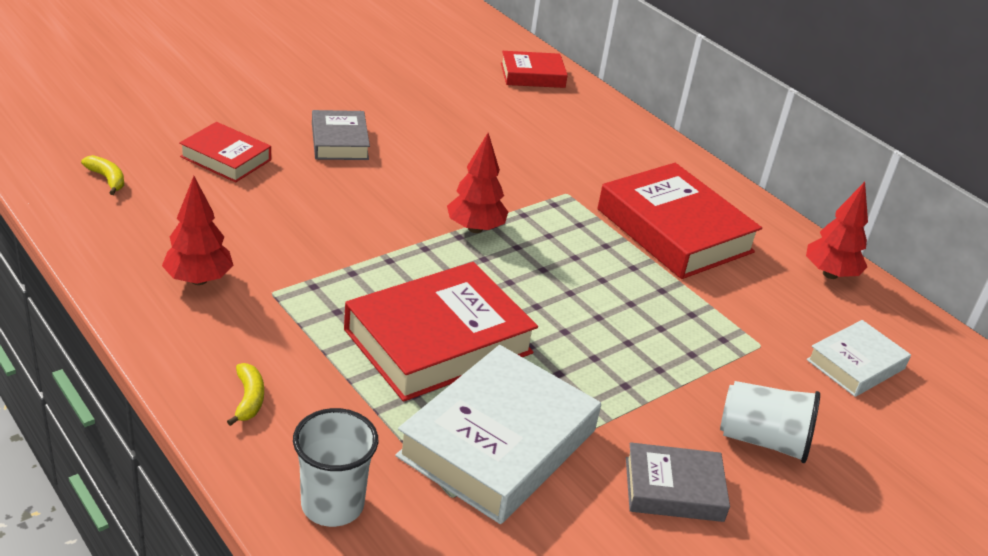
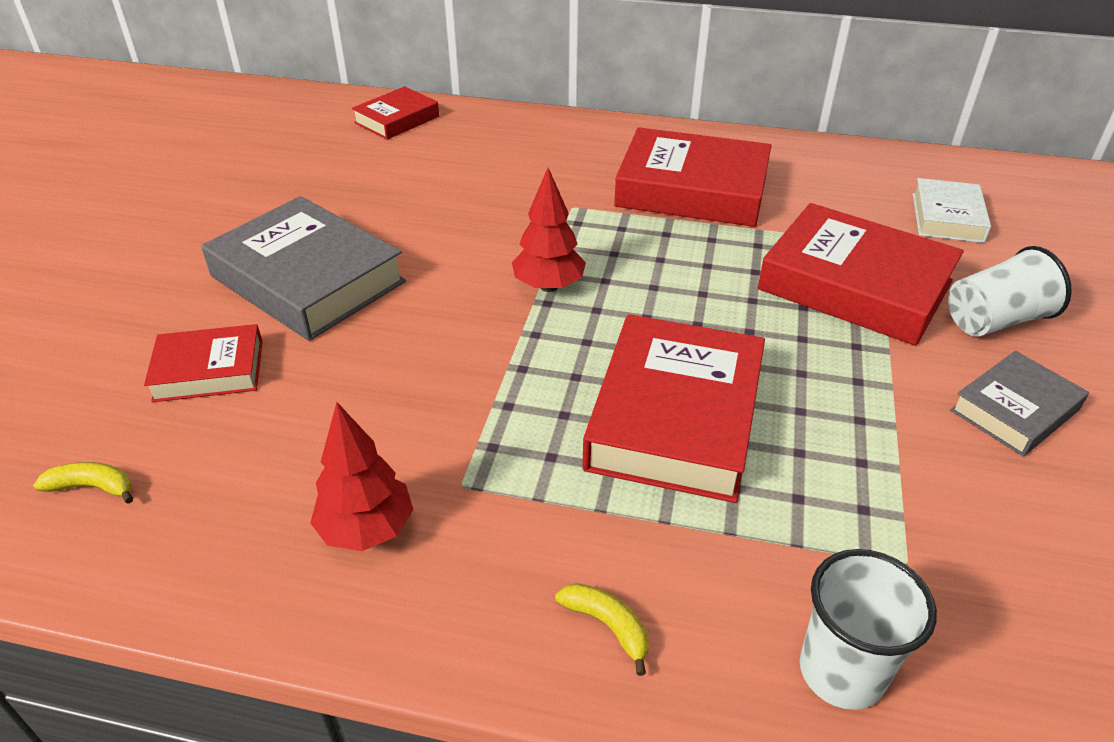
camera: 35 degrees left, 5 degrees up
(339, 141) = (307, 279): grey book -> grey book, size x1.80
(498, 443) = (859, 478): white book -> none
(691, 355) = (854, 285): none -> red book
(830, 274) = (831, 159): red tree -> none

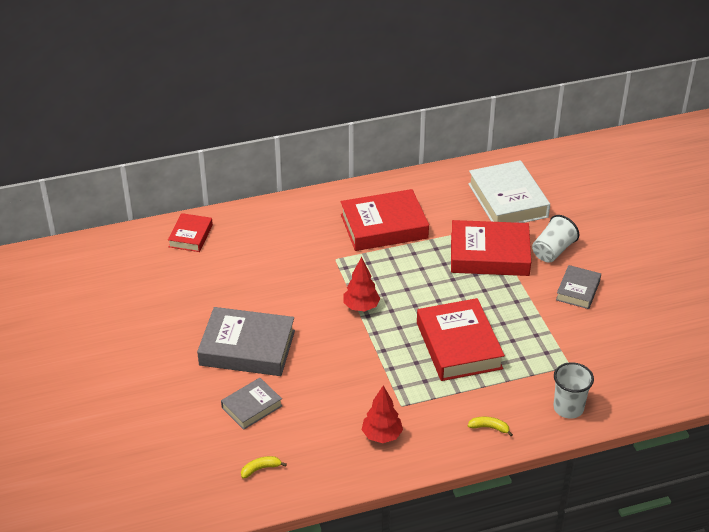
camera: 30 degrees left, 0 degrees up
(209, 370) = (252, 407): red book -> grey book
(947, 217) = (508, 200): white book -> white book, size x1.80

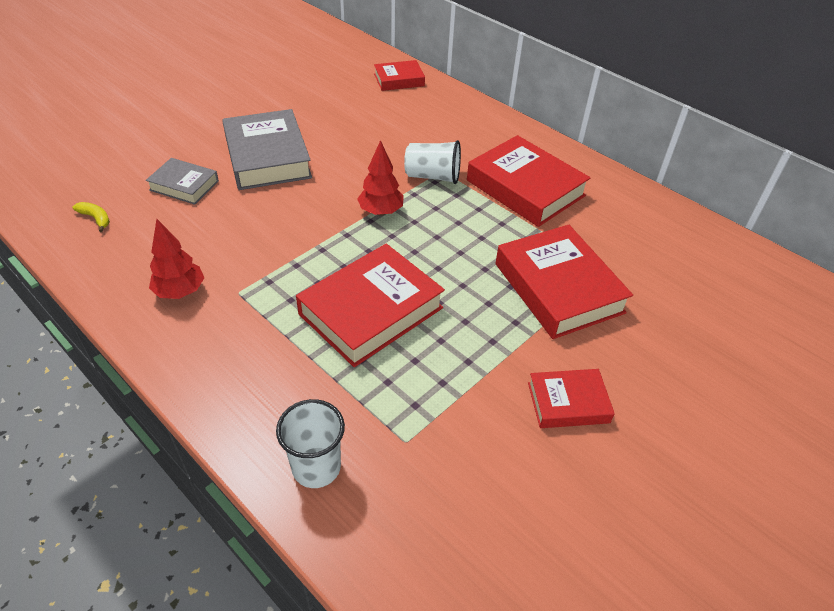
camera: 60 degrees right, 5 degrees up
(489, 428) = (236, 388): yellow banana -> none
(508, 200) = (676, 274): white book -> none
(552, 251) = (623, 349): white cup -> white cup (432, 176)
(578, 290) = (568, 403): grey book -> red book

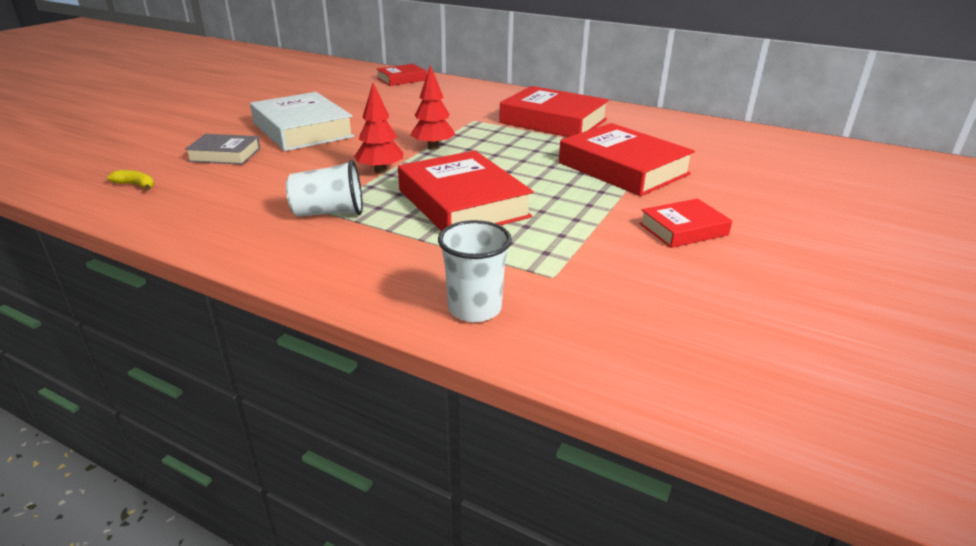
camera: 15 degrees left, 15 degrees down
(180, 292) = (257, 218): red tree -> red tree (380, 171)
(267, 157) = (302, 130): grey book -> white book
(371, 311) = (462, 203): red book -> red book turned 60 degrees counterclockwise
(432, 176) = (467, 124): white cup -> white cup (329, 213)

